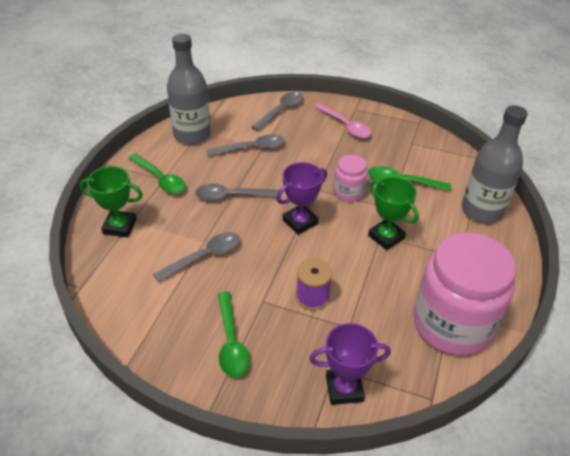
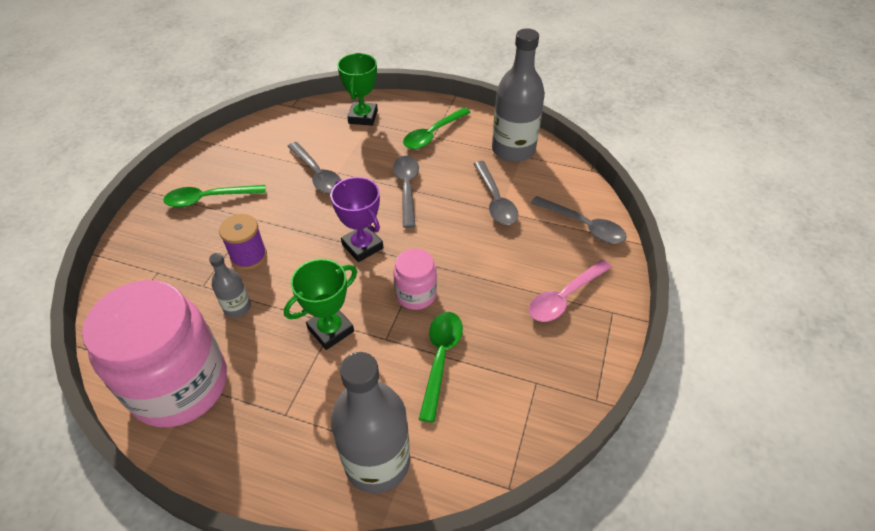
camera: 90 degrees right, 5 degrees up
(344, 388) = (132, 279): purple trophy -> none
(371, 297) = (237, 307): none -> grey bottle

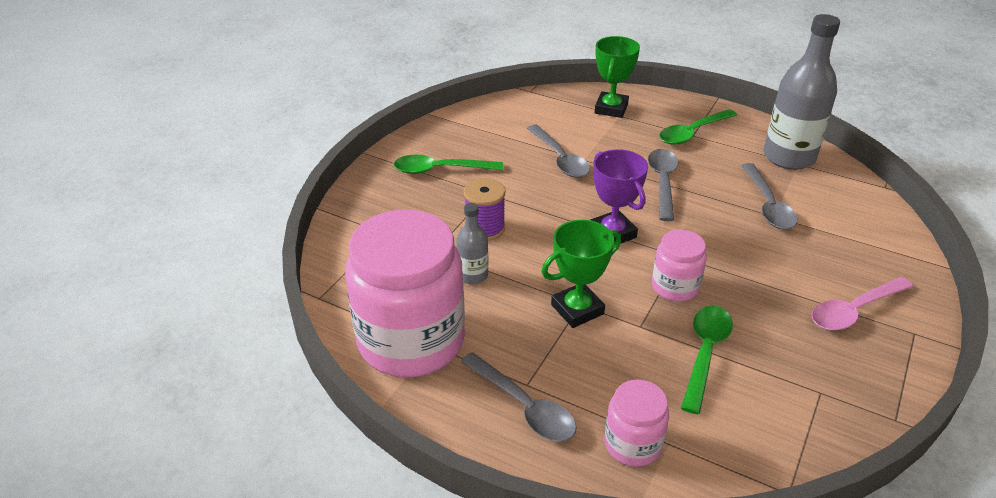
camera: 10 degrees right, 10 degrees down
(377, 462) = (632, 444): grey bottle -> pink jar
(583, 225) = (876, 241): grey spoon -> grey spoon (524, 406)

